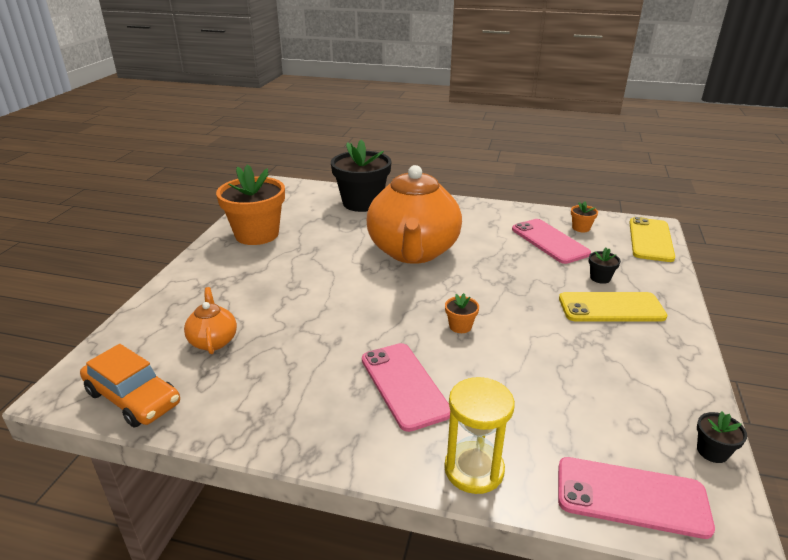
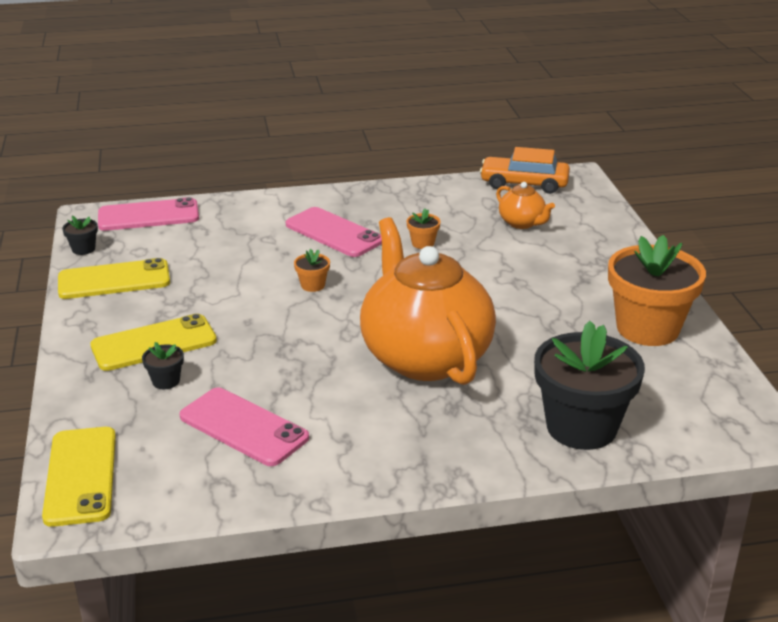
camera: 155 degrees right, 0 degrees up
(474, 469) = (256, 205): yellow hourglass -> none
(581, 228) = (197, 472): orange flower pot -> orange flower pot (423, 243)
(660, 387) = (114, 280): none -> yellow phone

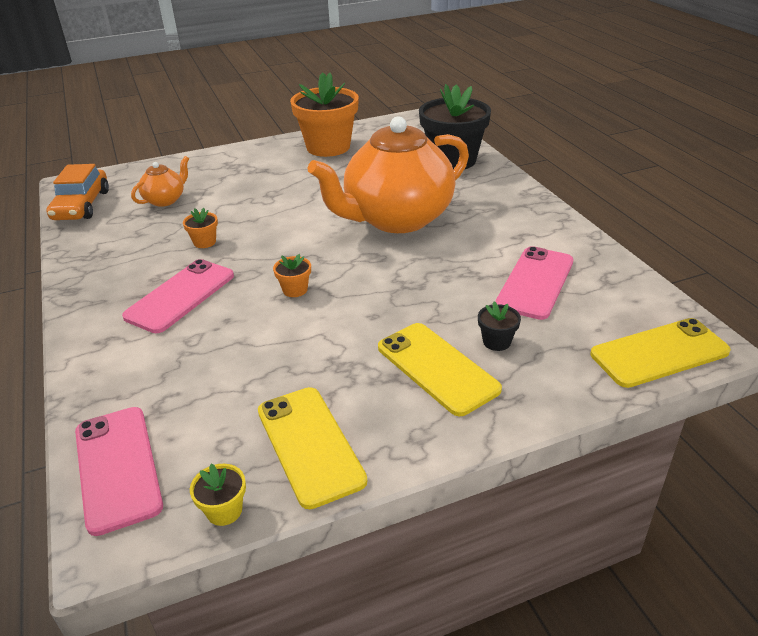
camera: 100 degrees left, 5 degrees up
(83, 249) = (224, 510): black flower pot -> yellow flower pot

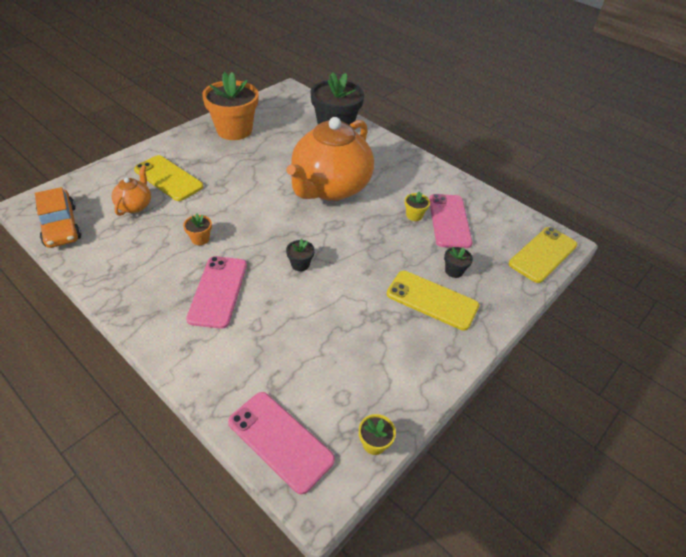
camera: 30 degrees left, 10 degrees up
(295, 290) = (300, 264): orange flower pot -> black flower pot
(309, 445) = (393, 379): yellow phone -> yellow phone (168, 178)
(487, 267) = (414, 215): none -> yellow flower pot

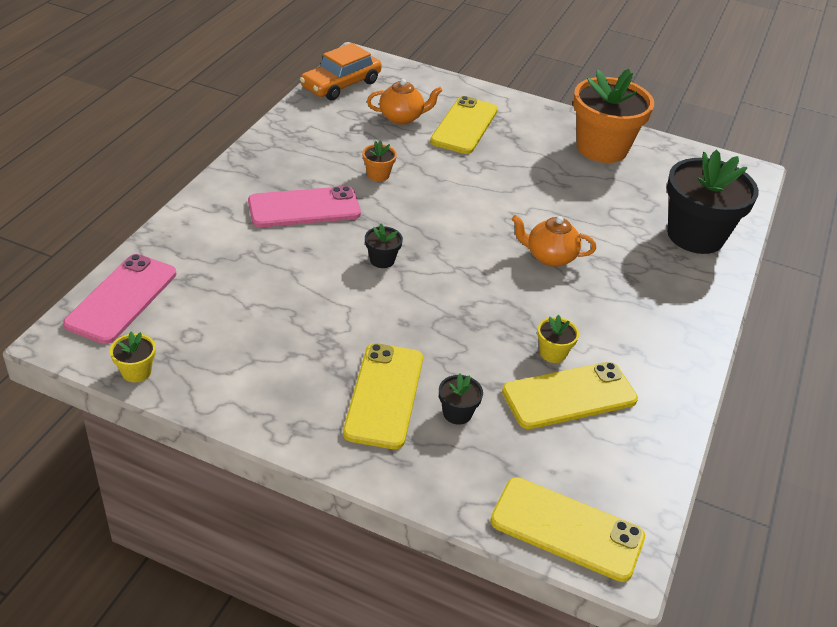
camera: 70 degrees right, 5 degrees down
(330, 188) = (549, 257): orange teapot -> orange teapot, size x0.43
(449, 221) = (569, 395): pink phone -> yellow phone

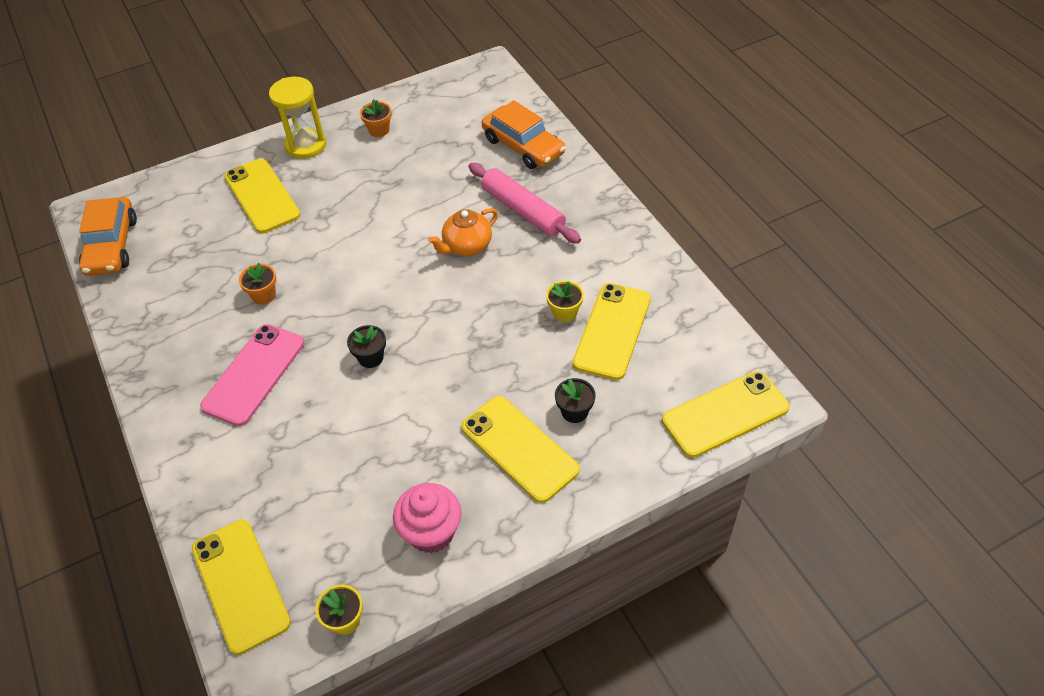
camera: 45 degrees left, 10 degrees up
(121, 298) = (240, 585): pink phone -> yellow phone
(255, 381) = (431, 532): none -> pink cupcake
(402, 117) = (206, 231): orange teapot -> none
(538, 120) = (305, 145): none -> yellow hourglass
(602, 148) = (379, 130): orange flower pot -> orange flower pot, size x0.41
(627, 271) = (523, 210): none -> pink rolling pin
(695, 235) = (523, 146): black flower pot -> orange car

